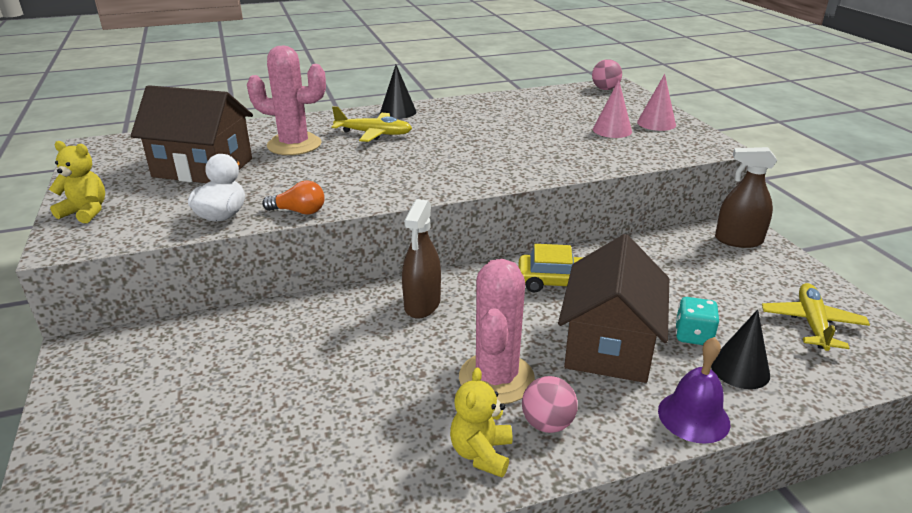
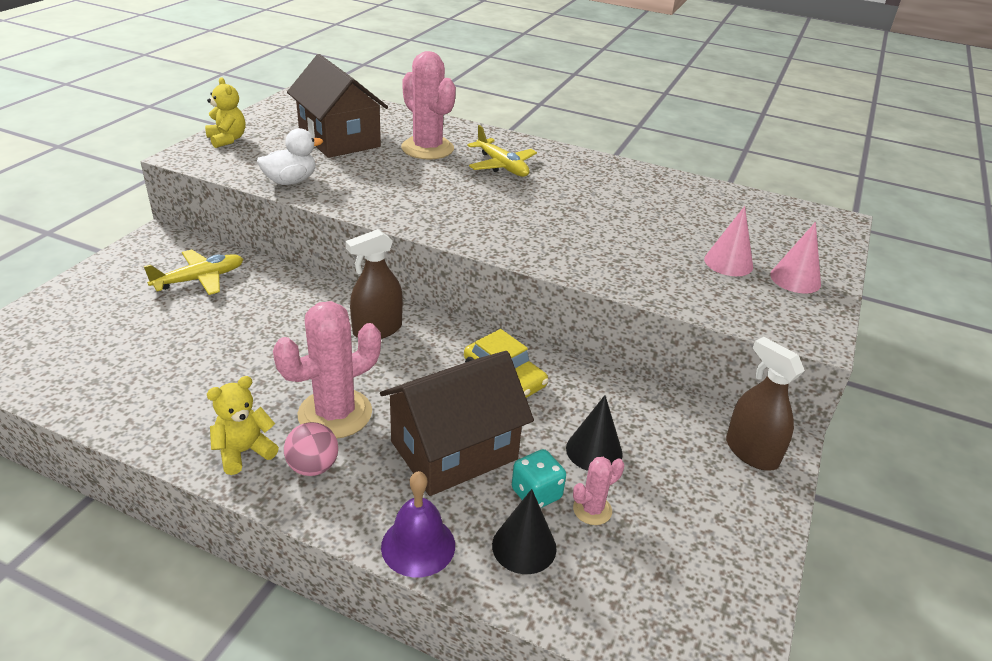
camera: 40 degrees right, 5 degrees up
(299, 211) = (338, 203): orange light bulb -> none
(398, 112) = (558, 155): black cone -> black cone (594, 451)
(605, 89) = (815, 219): pink ball -> none
(731, 323) = (592, 510): none -> pink cactus
(812, 323) = (672, 568): yellow plane -> yellow plane (200, 279)

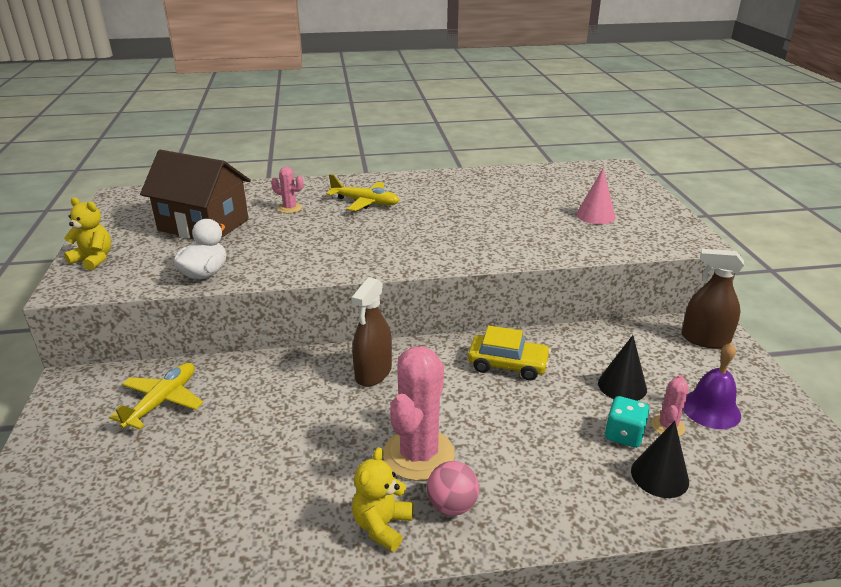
camera: 30 degrees left, 5 degrees down
(418, 545) = (596, 518): purple bell -> purple bell (710, 409)
(427, 148) = (290, 208): pink cactus -> pink cactus, size x0.48
(454, 450) = (536, 434): brown house -> none
(795, 279) = (643, 211): pink cone -> none

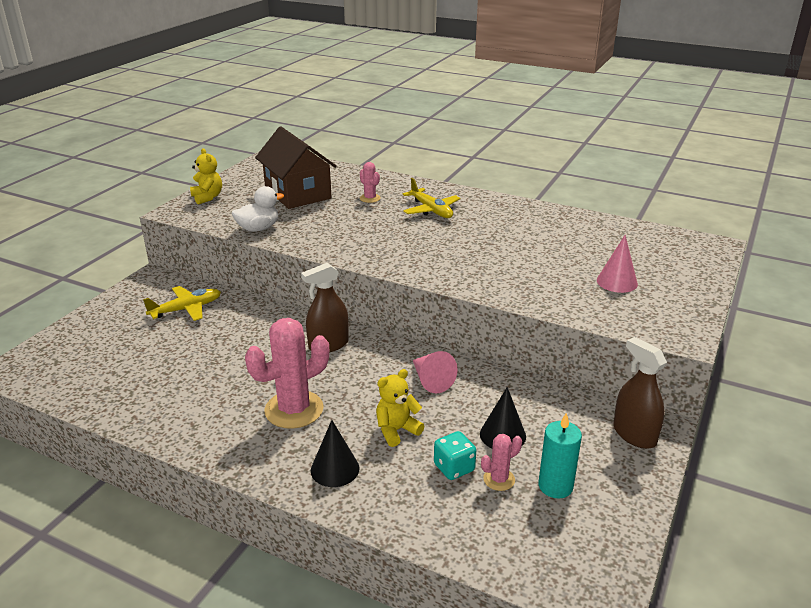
camera: 35 degrees right, 0 degrees up
(382, 526) = (223, 439): yellow teddy bear -> yellow teddy bear (396, 430)
(452, 505) = (276, 449): pink ball -> none
(507, 365) = (431, 380): yellow car -> pink cone
(659, 476) = (442, 507): black cone -> black cone (335, 469)
(710, 409) = (555, 486): purple bell -> turquoise candle

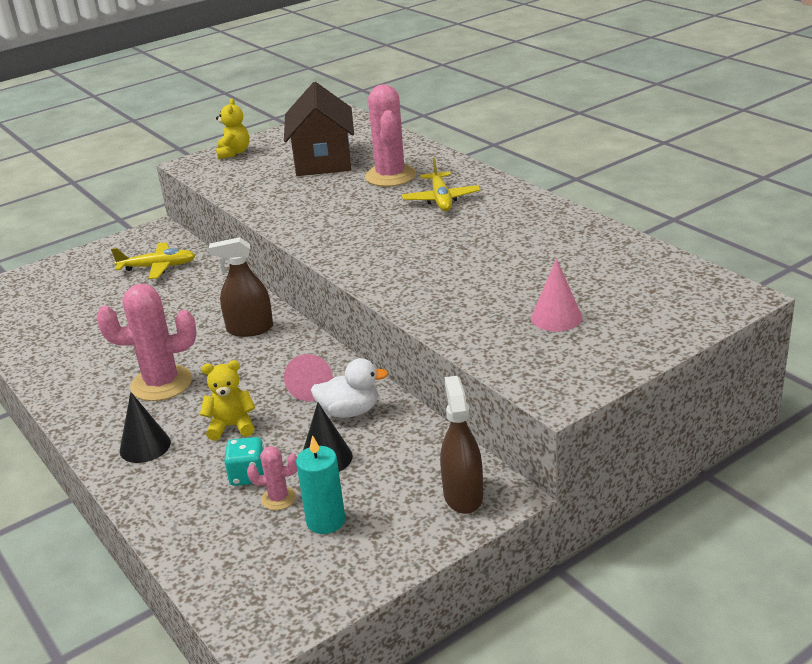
camera: 30 degrees right, 0 degrees up
(258, 228) = (247, 193): white duck -> white duck (350, 411)
(370, 198) = (390, 176): pink cactus -> pink cactus, size x2.07

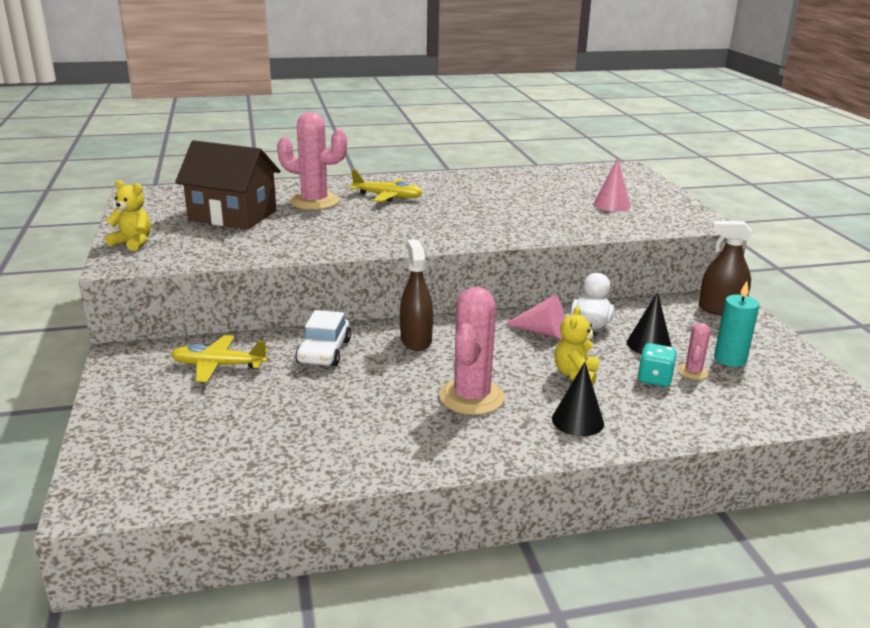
camera: 70 degrees left, 5 degrees down
(158, 267) = (218, 366): yellow plane -> yellow plane turned 105 degrees counterclockwise
(204, 297) = (324, 352): none -> white car
(250, 329) = (416, 340): brown spray bottle -> brown spray bottle turned 150 degrees clockwise

